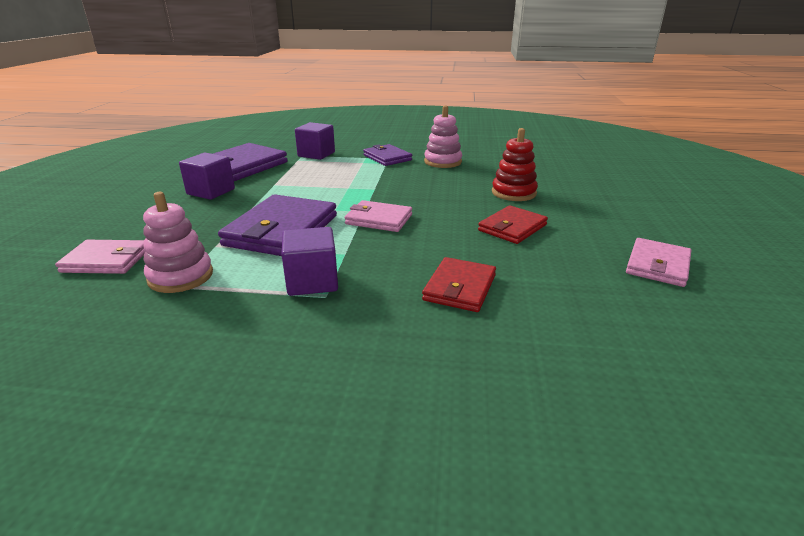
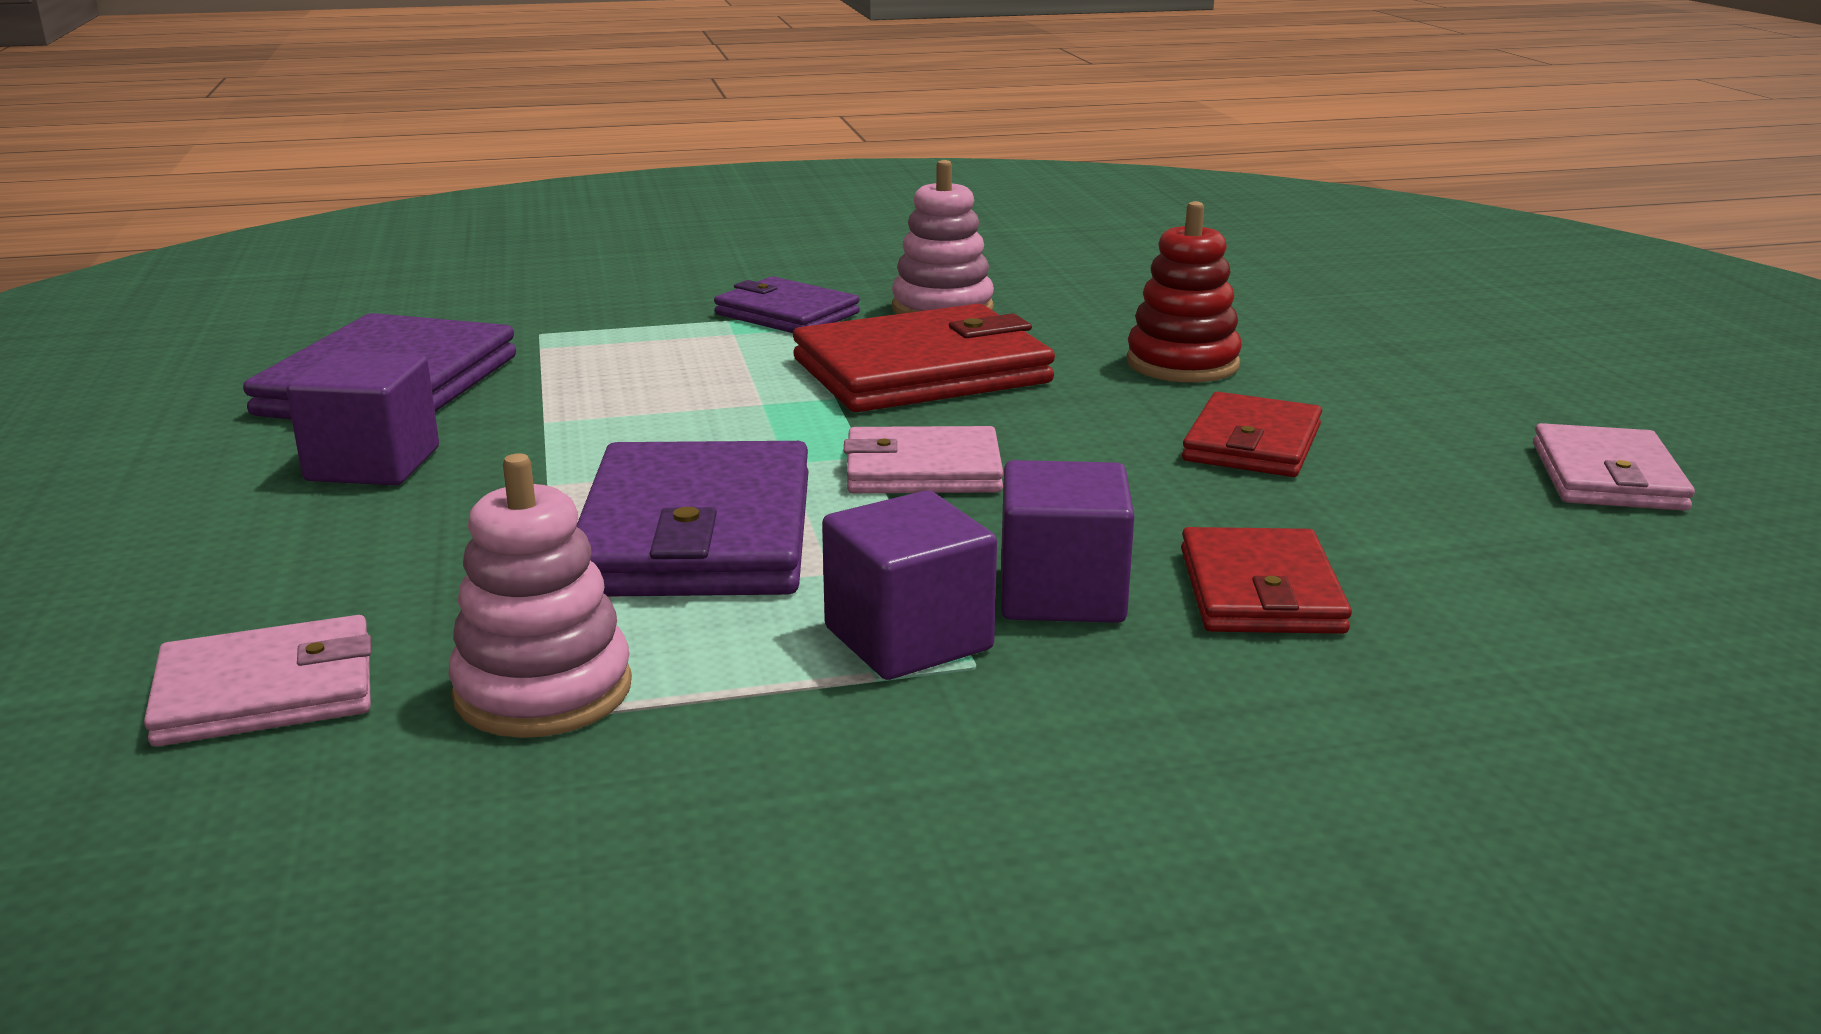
camera: 20 degrees left, 5 degrees down
(316, 154) = (578, 326): purple cube -> purple cube (1061, 594)
(413, 183) = (922, 371): none -> red wallet

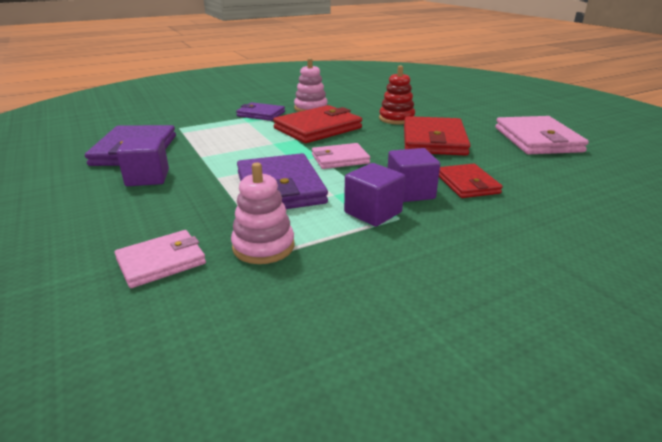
camera: 15 degrees left, 5 degrees up
(1252, 443) = (433, 140): red wallet -> red wallet, size x1.67
(1607, 477) = (537, 140): pink wallet -> pink wallet, size x1.67

